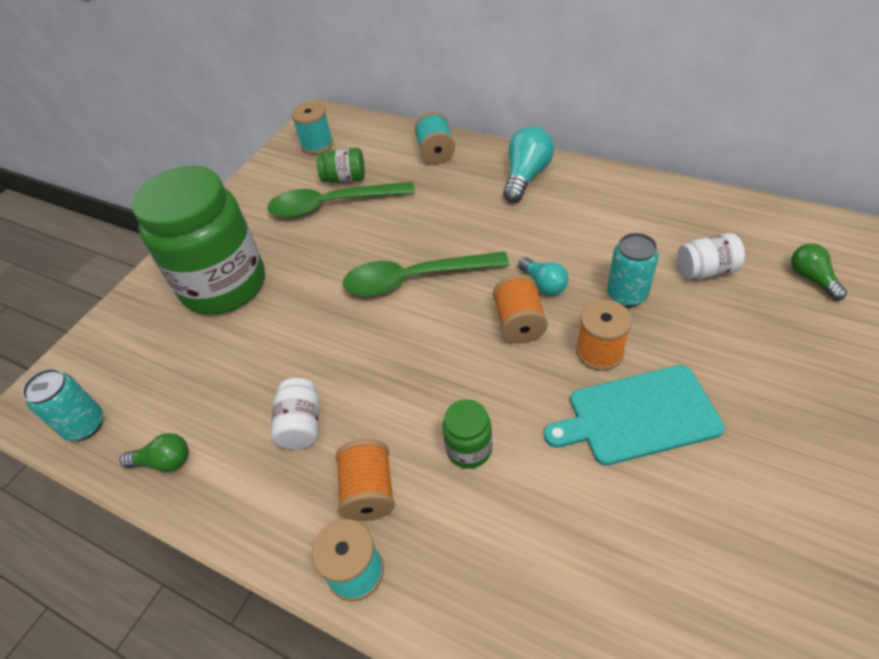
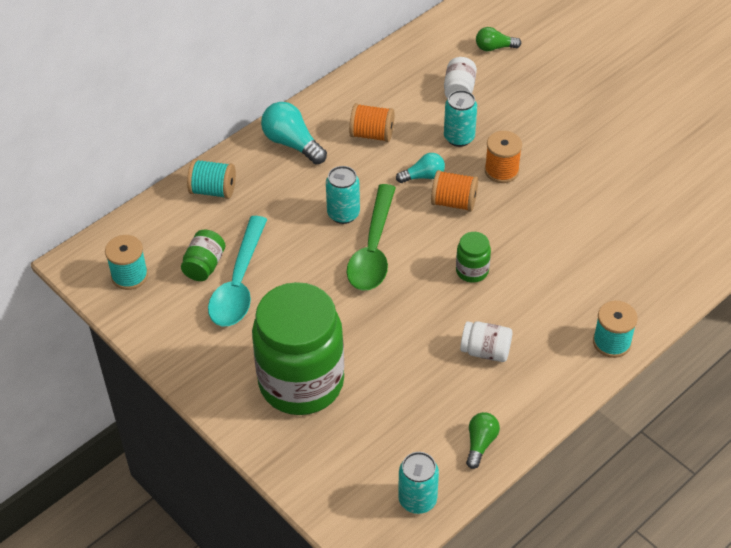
camera: 75 degrees left, 0 degrees up
(331, 205) = (238, 284): green spoon -> turquoise spoon
(369, 491) = (557, 323): orange spool -> orange spool (372, 134)
(452, 241) = (343, 214): none -> turquoise can
(469, 449) = (548, 262): green jar -> green jar (472, 271)
(638, 416) = (560, 173): turquoise cutting board -> none

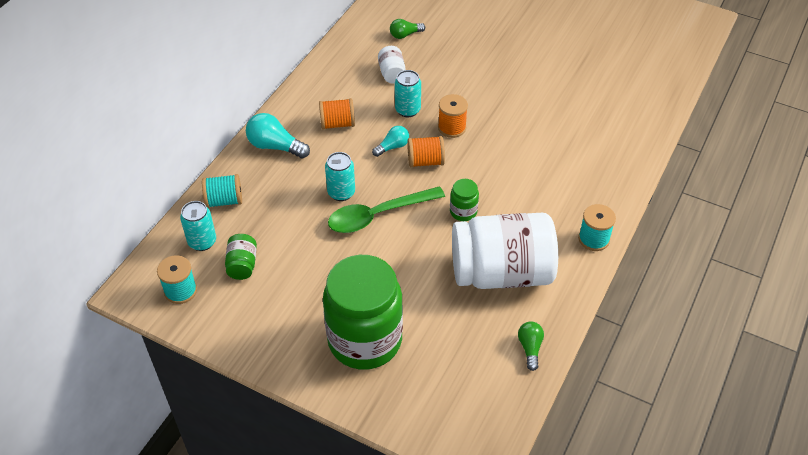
camera: 20 degrees left, 0 degrees up
(238, 284) = (278, 272): turquoise spoon -> none
(373, 250) = (377, 215): green spoon -> green spoon turned 75 degrees clockwise
(417, 500) = (501, 409): turquoise can -> turquoise can (202, 242)
(485, 351) = (501, 272): white jar -> white jar, size x2.43

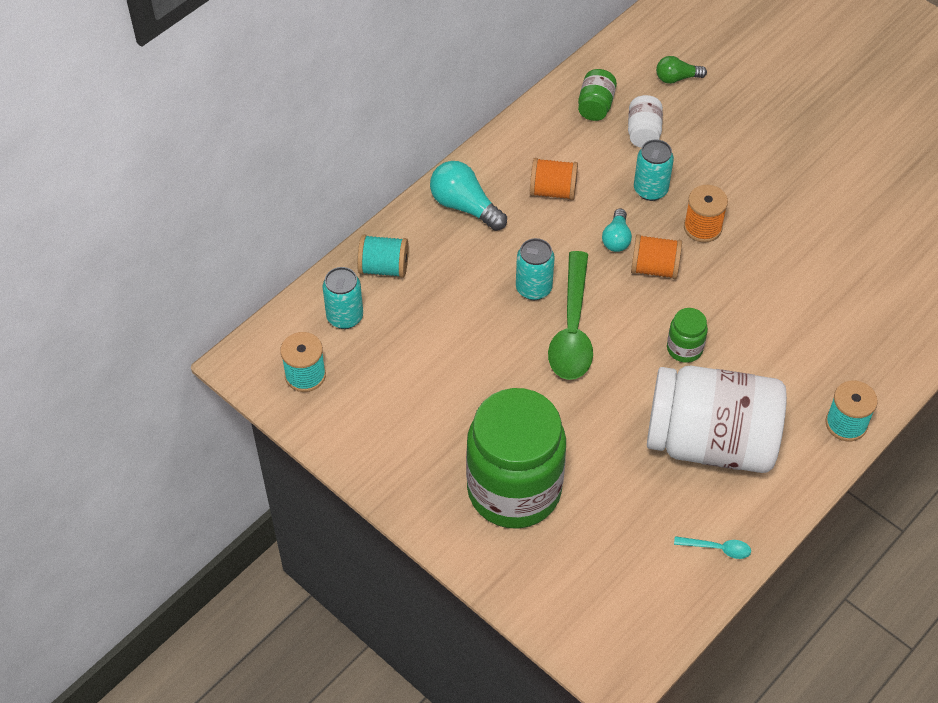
camera: 15 degrees right, 5 degrees up
(242, 265) = (387, 358): green jar -> green jar (595, 106)
(377, 215) = (572, 329): green spoon -> green spoon turned 75 degrees counterclockwise
(392, 147) = (616, 238): turquoise light bulb -> turquoise light bulb turned 120 degrees clockwise
(530, 348) = (718, 549): green light bulb -> turquoise spoon

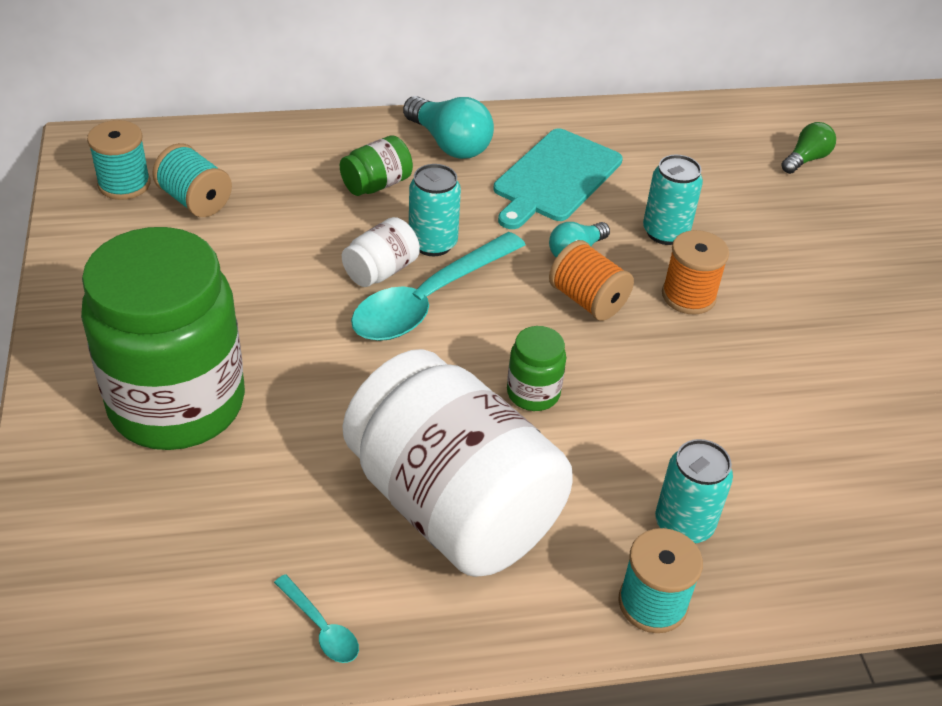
camera: 35 degrees right, 10 degrees down
(345, 317) = (222, 162): turquoise can -> turquoise can (683, 524)
(384, 268) = (309, 147): turquoise spool -> turquoise spool (195, 200)
(465, 206) = (449, 144): turquoise light bulb -> turquoise light bulb turned 150 degrees clockwise
(552, 191) = (555, 178): orange spool -> turquoise cutting board
(572, 329) = (428, 300): green spoon -> turquoise spoon
(595, 106) = (685, 137): green jar -> green jar (376, 184)
(643, 132) = (714, 183): white jar -> white jar (381, 271)
(676, 78) = (806, 159): green light bulb -> green light bulb turned 105 degrees clockwise

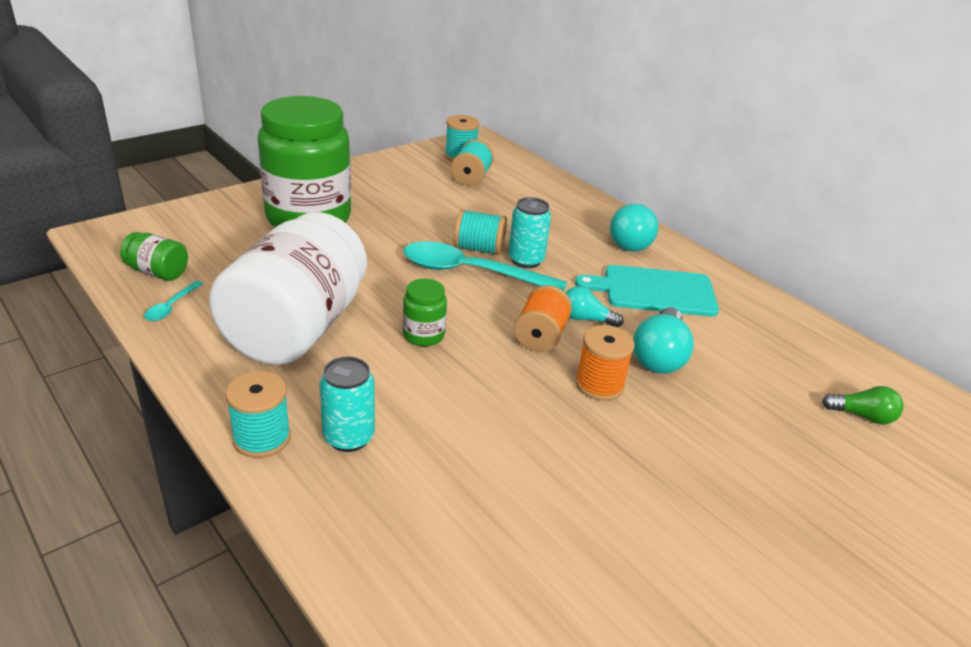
camera: 60 degrees right, 10 degrees down
(376, 184) = (556, 226): green jar -> green jar (158, 272)
(381, 271) = (479, 249): white jar -> turquoise spool
(665, 232) = (659, 356): turquoise can -> turquoise light bulb

